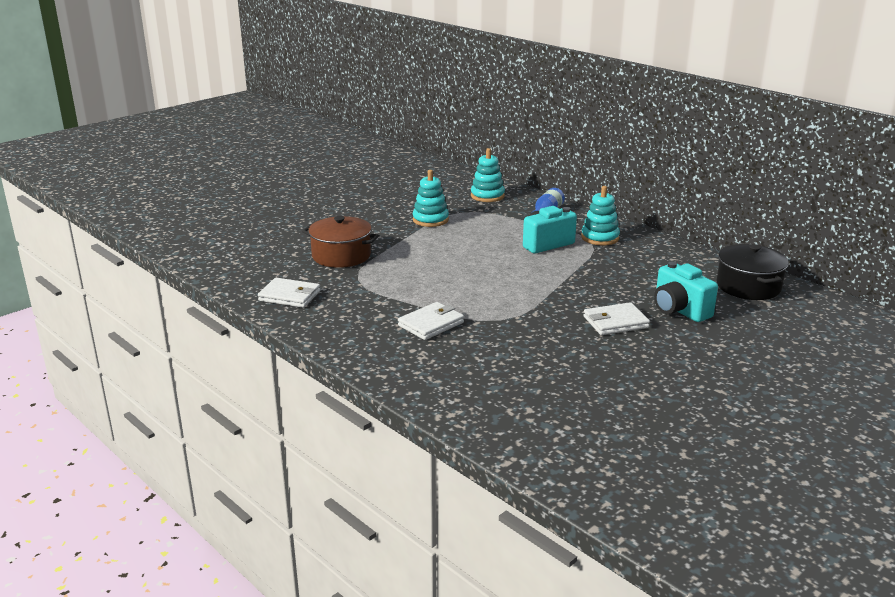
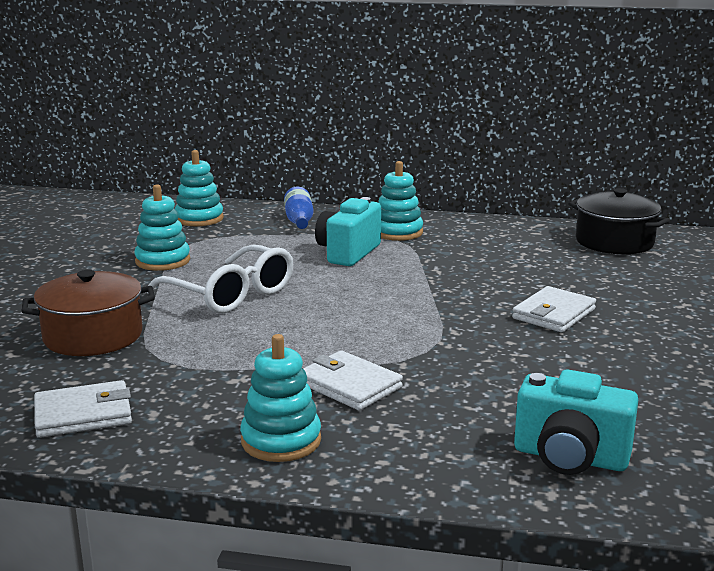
camera: 35 degrees left, 5 degrees down
(359, 340) = (281, 440): none -> turquoise stacking toy
(431, 324) = (349, 385): white wallet -> white wallet turned 60 degrees counterclockwise
(440, 252) = (231, 294): none -> white glasses
(679, 310) = (593, 282): turquoise camera -> turquoise camera (570, 458)

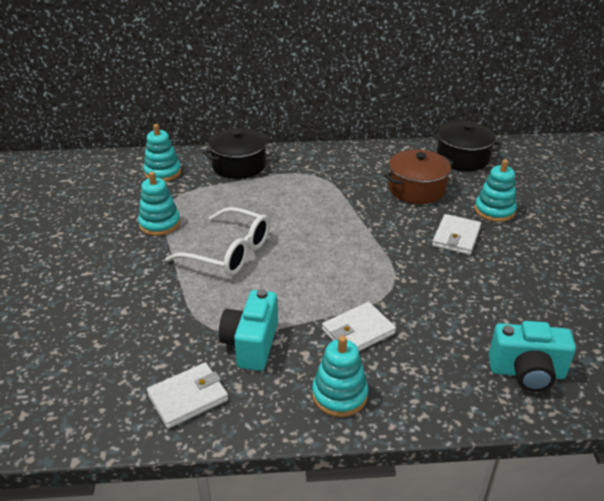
camera: 15 degrees left, 15 degrees up
(93, 336) = (151, 314): brown pot -> brown pot (416, 189)
(299, 221) = (239, 165): blue bottle -> black pot
(348, 253) = (291, 195): turquoise camera -> turquoise camera (251, 344)
(349, 385) = (358, 331): white wallet -> white wallet turned 60 degrees counterclockwise
(398, 232) = (315, 168): turquoise stacking toy -> turquoise stacking toy (494, 211)

